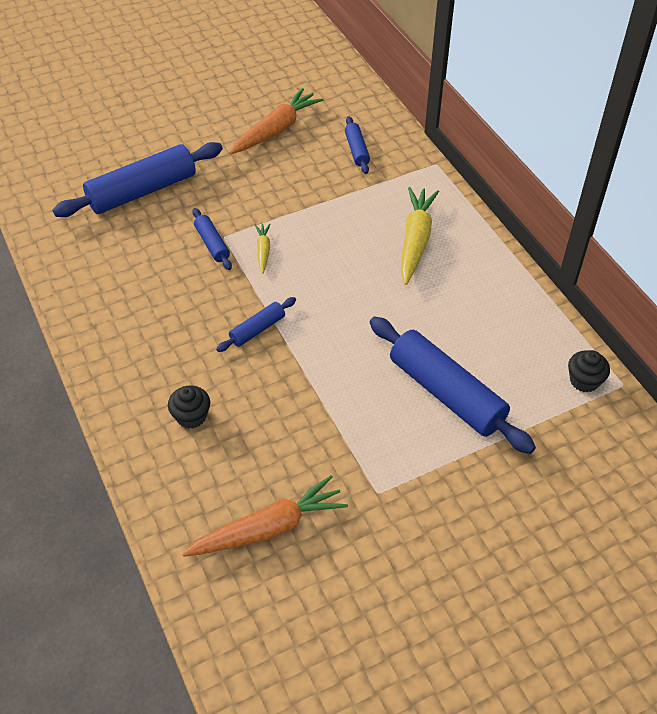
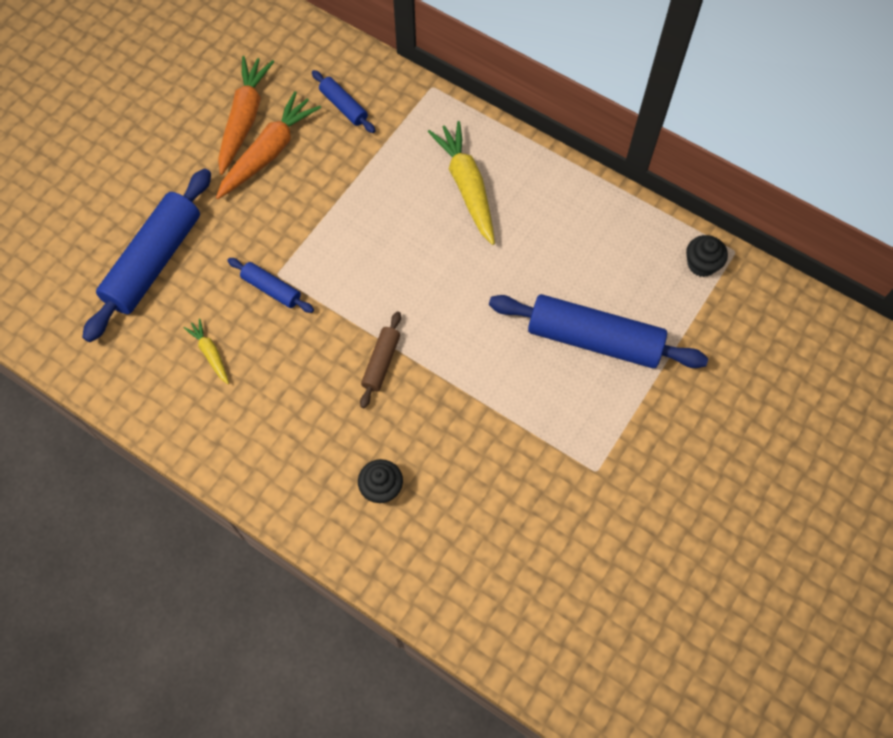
camera: 30 degrees left, 15 degrees up
(257, 329) = (381, 362): blue rolling pin -> brown rolling pin
(263, 251) = (328, 271): yellow carrot -> yellow carrot (210, 353)
(268, 528) = (525, 558): orange carrot -> orange carrot (269, 153)

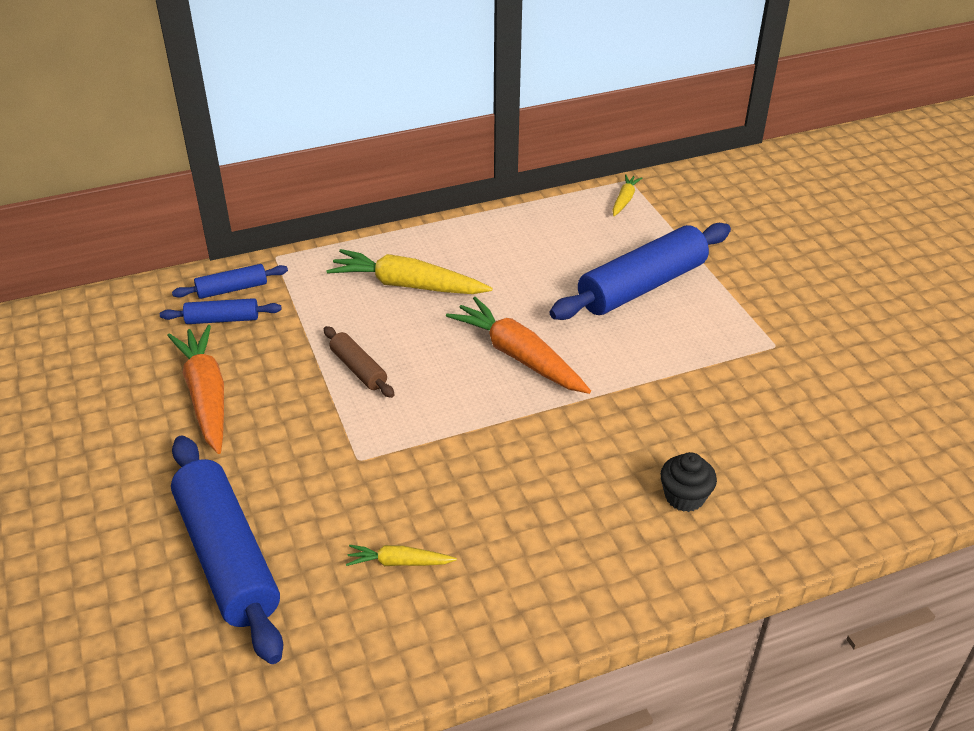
camera: 55 degrees left, 25 degrees down
(244, 119) = (143, 395): orange carrot -> orange carrot (519, 356)
(271, 289) = (371, 472): blue rolling pin -> blue rolling pin (232, 289)
(381, 362) = (540, 430): brown rolling pin -> brown rolling pin (358, 369)
(701, 264) = (624, 200): black cupcake -> yellow carrot

